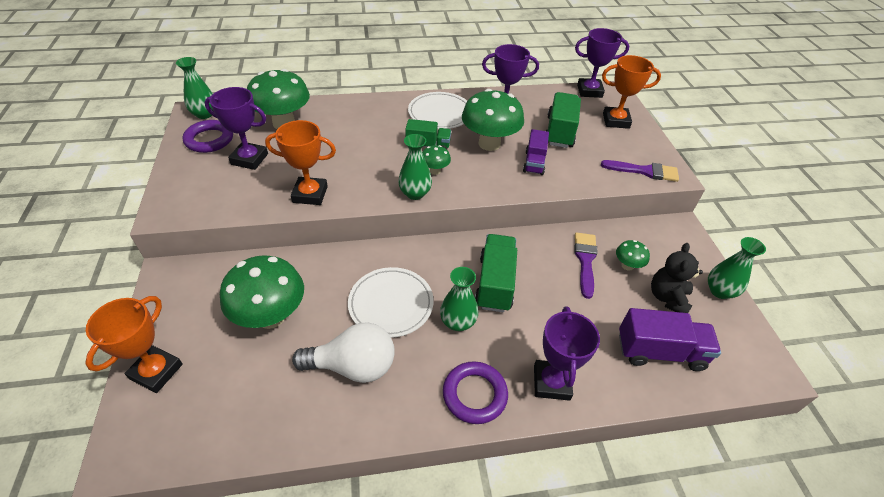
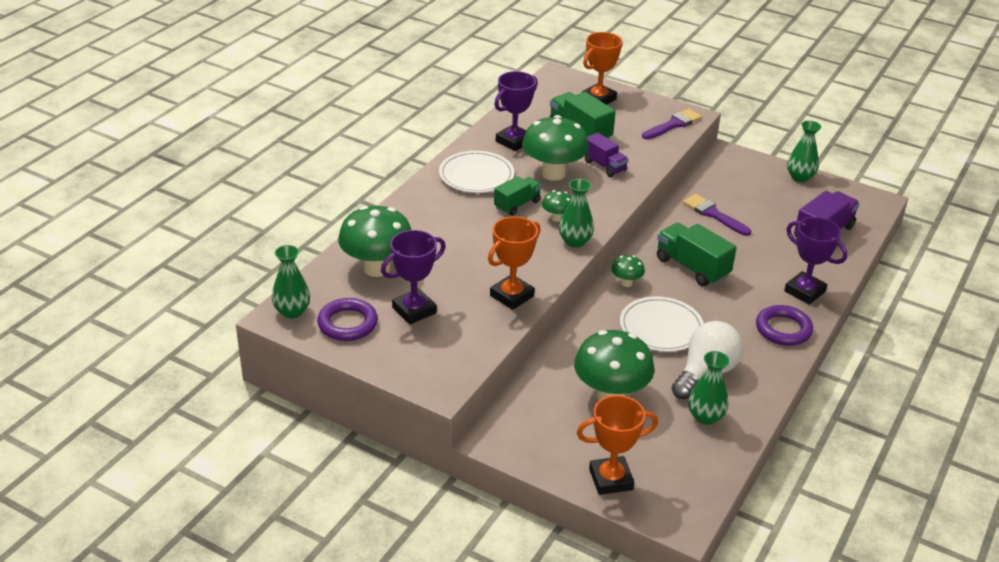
camera: 50 degrees left, 10 degrees down
(156, 371) = (610, 479): orange trophy -> orange trophy turned 75 degrees counterclockwise
(458, 322) = (712, 304): green vase -> green vase (705, 417)
(589, 91) = (542, 86): purple trophy -> none
(627, 266) = (738, 199): green mushroom -> green mushroom (626, 283)
(667, 298) = (784, 201): black teddy bear -> none

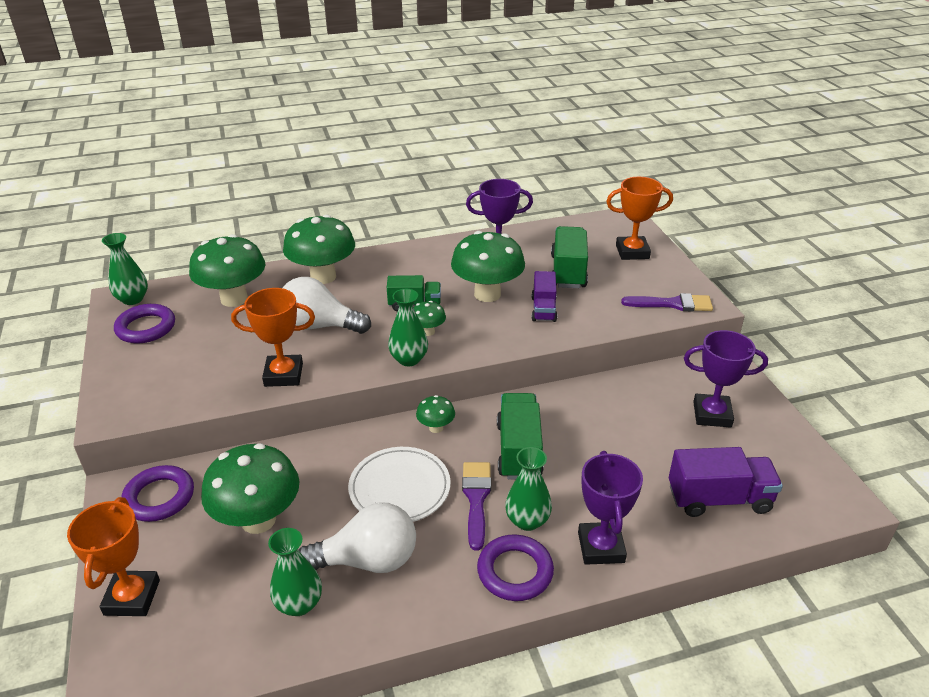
camera: 45 degrees right, 0 degrees up
(414, 310) = (201, 344): purple trophy -> purple trophy (712, 414)
(416, 218) = (323, 277): none -> green mushroom
(476, 176) = (422, 266): white plate -> none
(477, 253) = (319, 326): none -> white light bulb
(527, 425) = (159, 497): none -> purple ring
(610, 479) = (132, 597): orange trophy -> orange trophy turned 60 degrees clockwise
(713, 214) = (620, 413): purple brush -> purple brush (476, 499)
(800, 177) = (778, 426): green vase -> green vase (527, 520)

